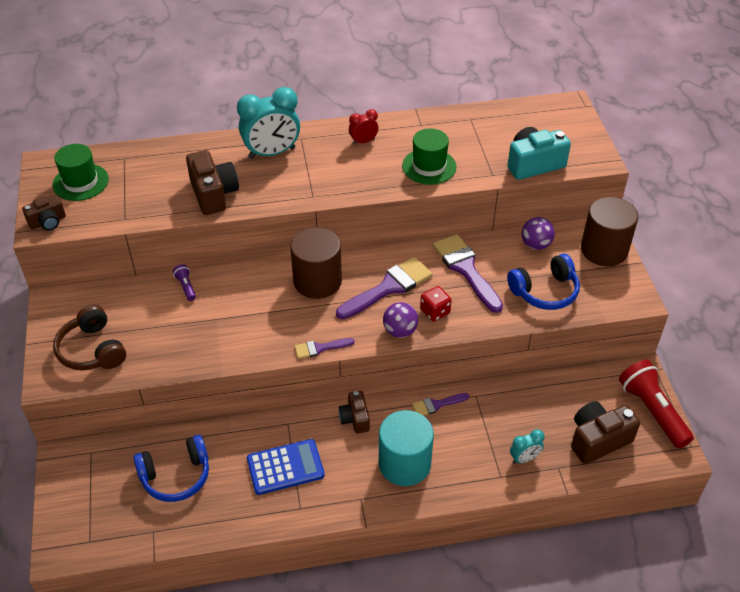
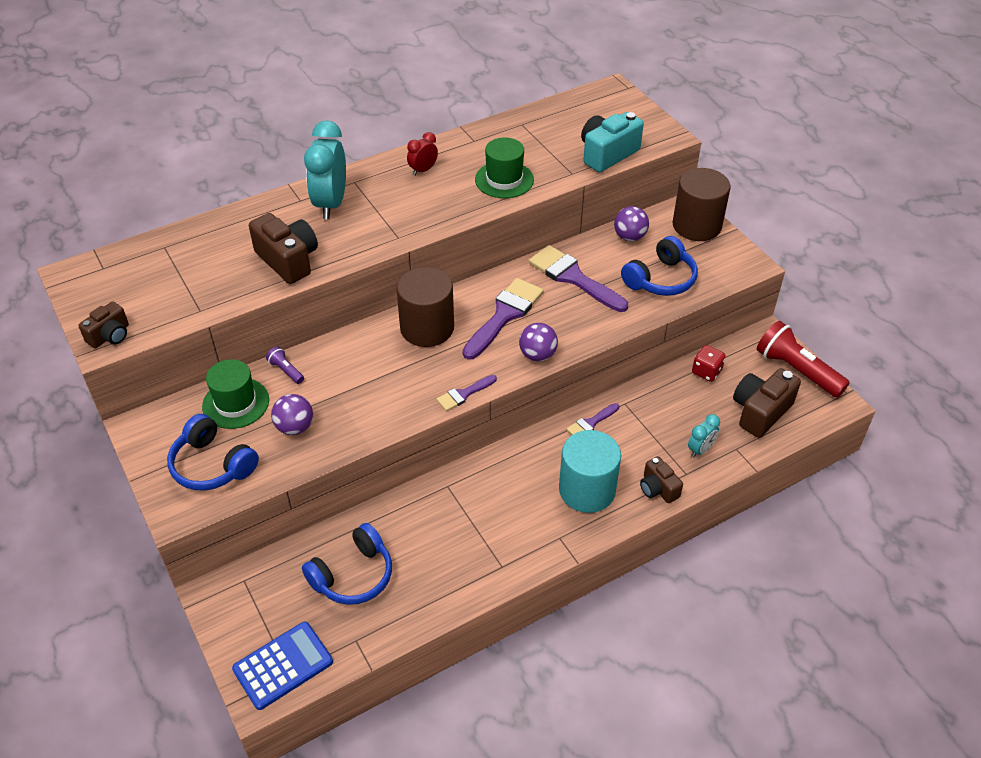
camera: 20 degrees left, 0 degrees up
(80, 182) = (126, 284): green hat -> green hat (236, 403)
(92, 350) = (212, 465): brown headphones -> blue headphones
(170, 337) = (295, 427): none -> purple ball
(272, 153) = (330, 204): turquoise clock -> turquoise clock turned 135 degrees clockwise
(285, 467) = (466, 530): blue calculator -> blue calculator (283, 666)
(355, 419) = (515, 460): brown camera -> brown camera (658, 488)
(435, 311) = (563, 327): red dice -> red dice (706, 372)

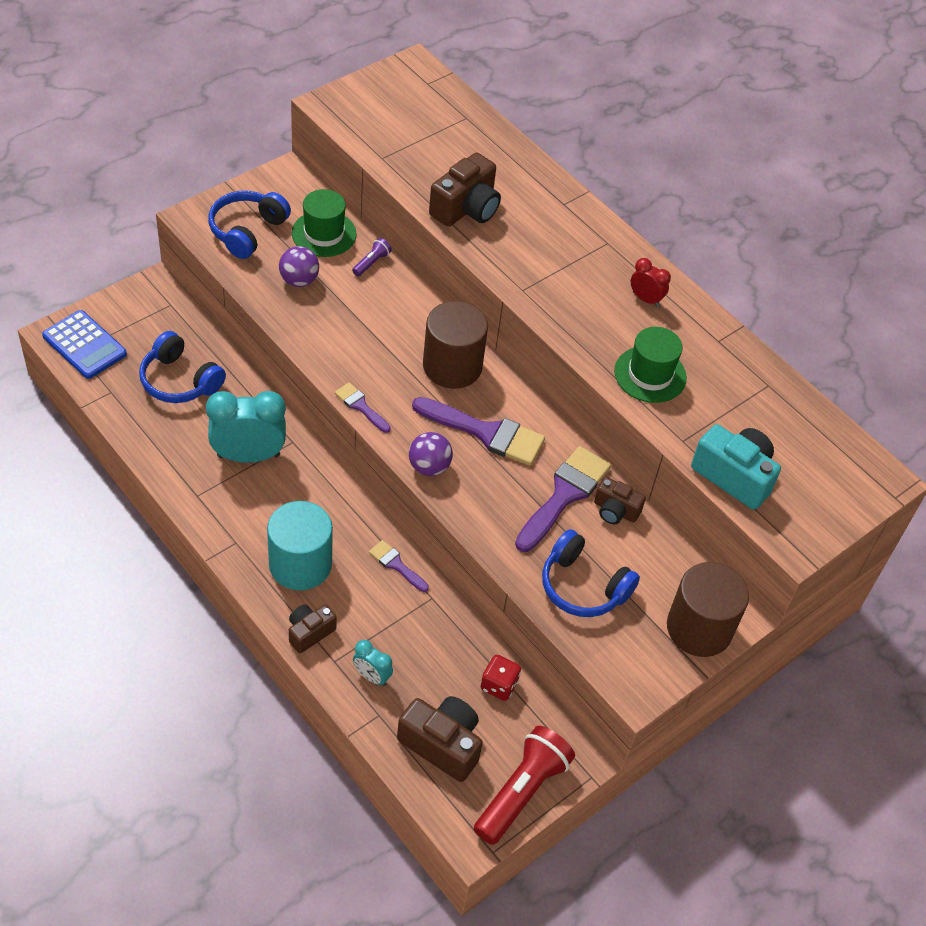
camera: 75 degrees right, 5 degrees up
(110, 336) = (339, 106): brown camera -> brown camera (615, 510)
(330, 204) = (564, 228): turquoise clock -> turquoise clock (248, 455)
(629, 237) = (655, 552): purple ball -> none

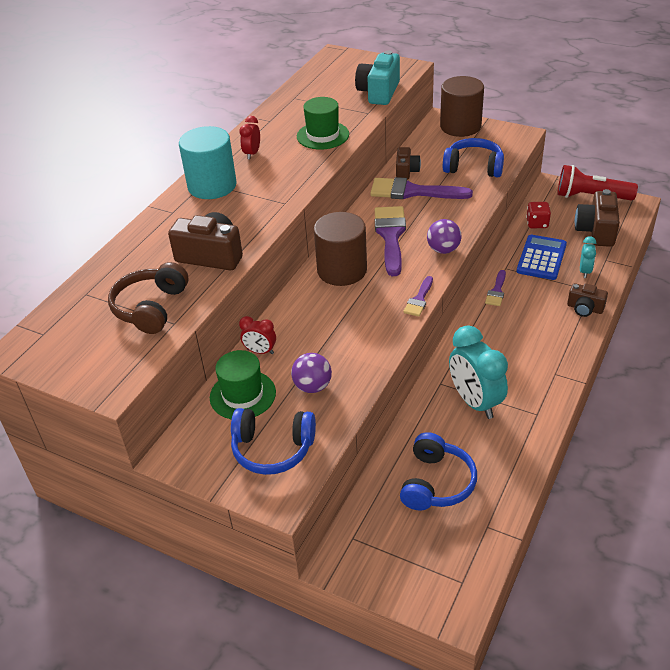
camera: 105 degrees left, 10 degrees down
(84, 345) = (451, 579): blue calculator -> blue calculator (541, 258)
(300, 564) = (540, 334): turquoise cylinder -> turquoise cylinder (212, 186)
(371, 263) = (260, 351): purple flashlight -> red clock
(414, 150) = (151, 308): none -> brown headphones
(583, 586) = (473, 167): blue headphones -> blue headphones turned 90 degrees counterclockwise

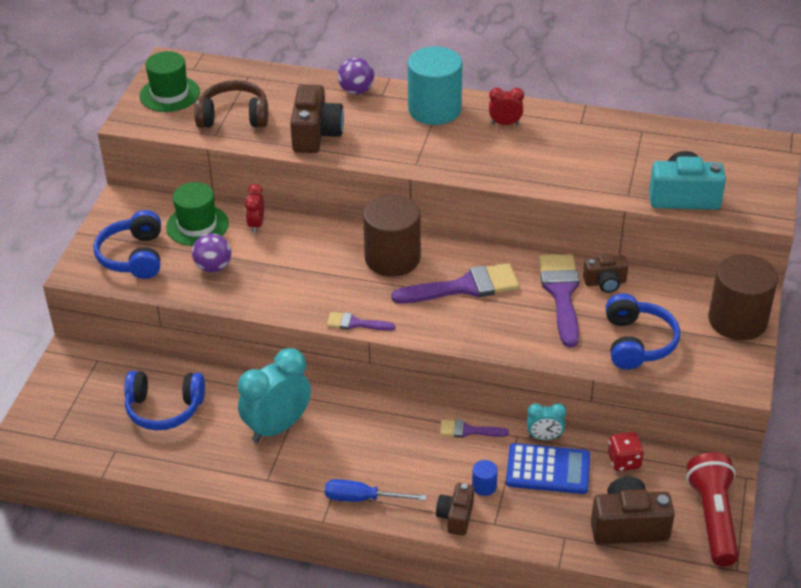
camera: 75 degrees right, 0 degrees up
(323, 135) = (561, 167): green hat -> green hat (169, 94)
(443, 250) = (449, 333): purple ball -> purple ball (356, 91)
(555, 290) = (484, 486): none -> blue cylinder
(563, 357) = (362, 498): none -> blue screwdriver
(585, 271) = (532, 515): turquoise clock -> turquoise clock (544, 437)

